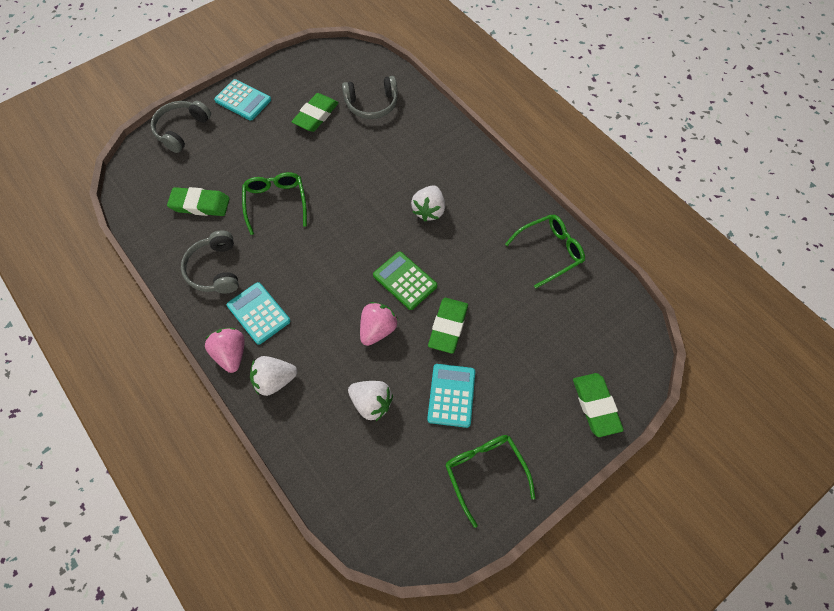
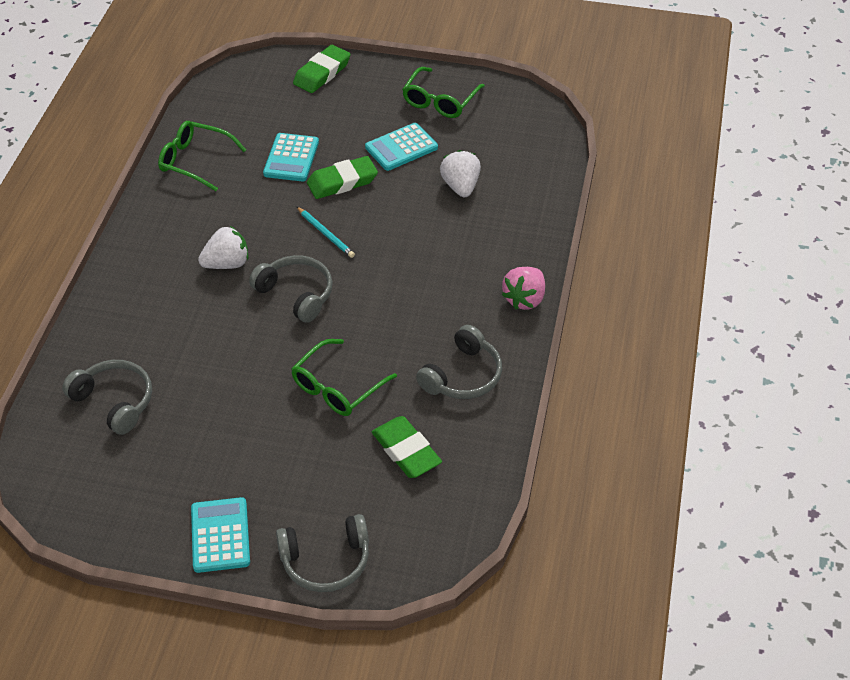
camera: 130 degrees left, 15 degrees down
(258, 313) = (468, 309): turquoise calculator -> turquoise calculator (291, 158)
(274, 380) = (512, 255): white strawberry -> none
(316, 115) = (179, 442): green eraser -> none
(367, 229) = (296, 294): none -> grey headphones
(377, 329) = (393, 222): pink strawberry -> none
(405, 281) = (326, 234): green calculator -> turquoise pencil

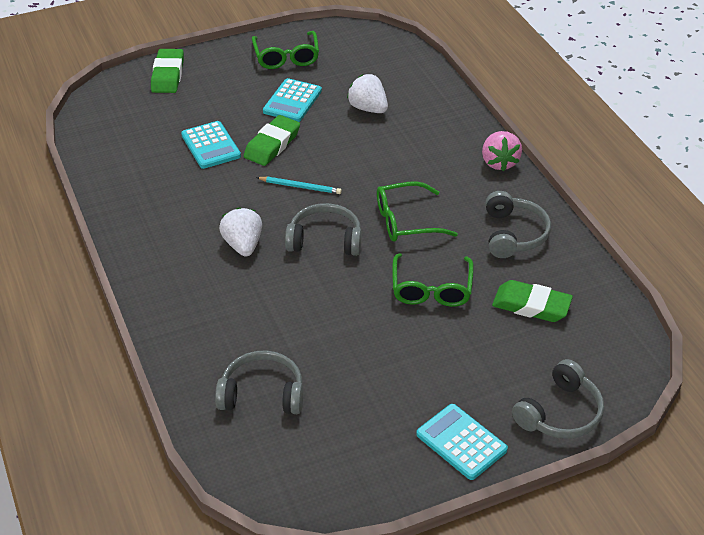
camera: 35 degrees left, 5 degrees down
(195, 161) = (129, 183): green glasses -> green glasses (406, 221)
(227, 264) = (243, 245): white strawberry -> white strawberry turned 45 degrees counterclockwise

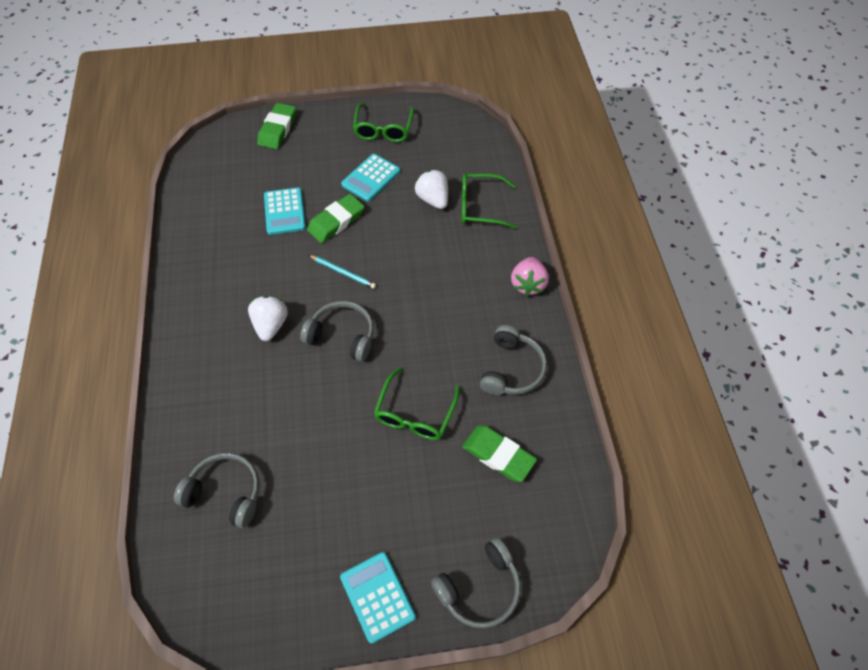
camera: 15 degrees right, 15 degrees up
(406, 221) = (420, 331): green glasses -> green glasses (480, 207)

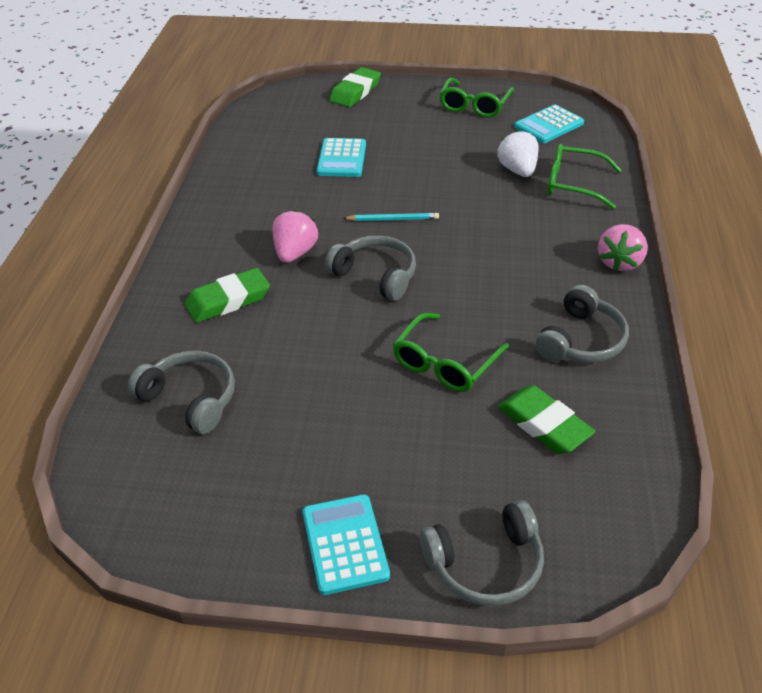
camera: 15 degrees right, 15 degrees down
(271, 325) = (295, 253): white strawberry -> pink strawberry
(336, 221) = (398, 174): green eraser -> green eraser (228, 300)
(343, 272) = (393, 219): turquoise pencil -> turquoise pencil turned 45 degrees counterclockwise
(371, 178) = (449, 143): turquoise calculator -> turquoise calculator (549, 125)

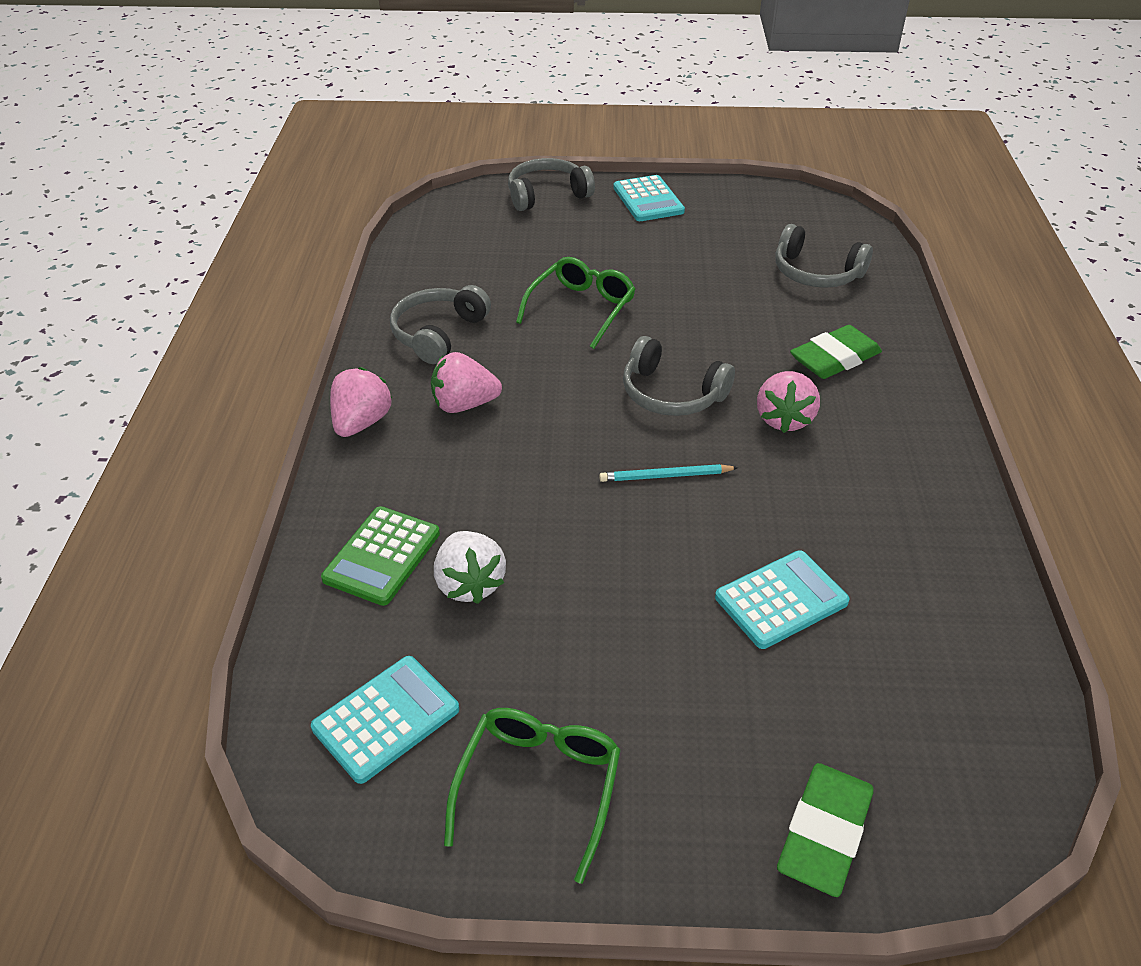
camera: 175 degrees right, 0 degrees up
(342, 159) = (781, 600): turquoise calculator -> turquoise calculator turned 60 degrees clockwise
(542, 273) = (464, 405): none -> pink strawberry
(544, 424) = (491, 267): green eraser -> none
(573, 184) = (382, 556): green glasses -> green calculator

